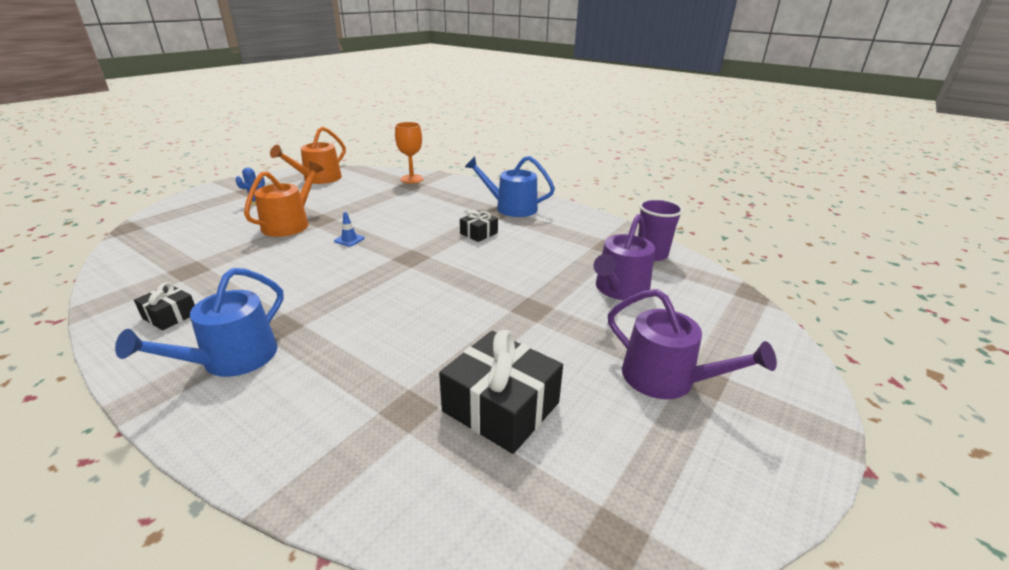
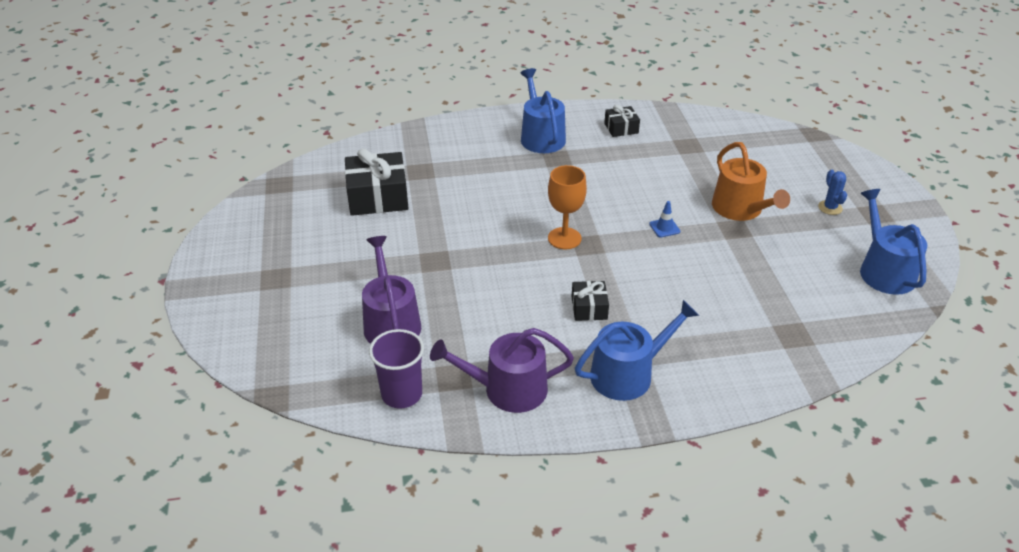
camera: 135 degrees right, 10 degrees up
(318, 179) = (883, 270): orange watering can -> blue watering can
(412, 179) = (818, 345): orange goblet -> orange goblet (564, 238)
(667, 379) = (299, 265): purple watering can -> purple watering can (507, 389)

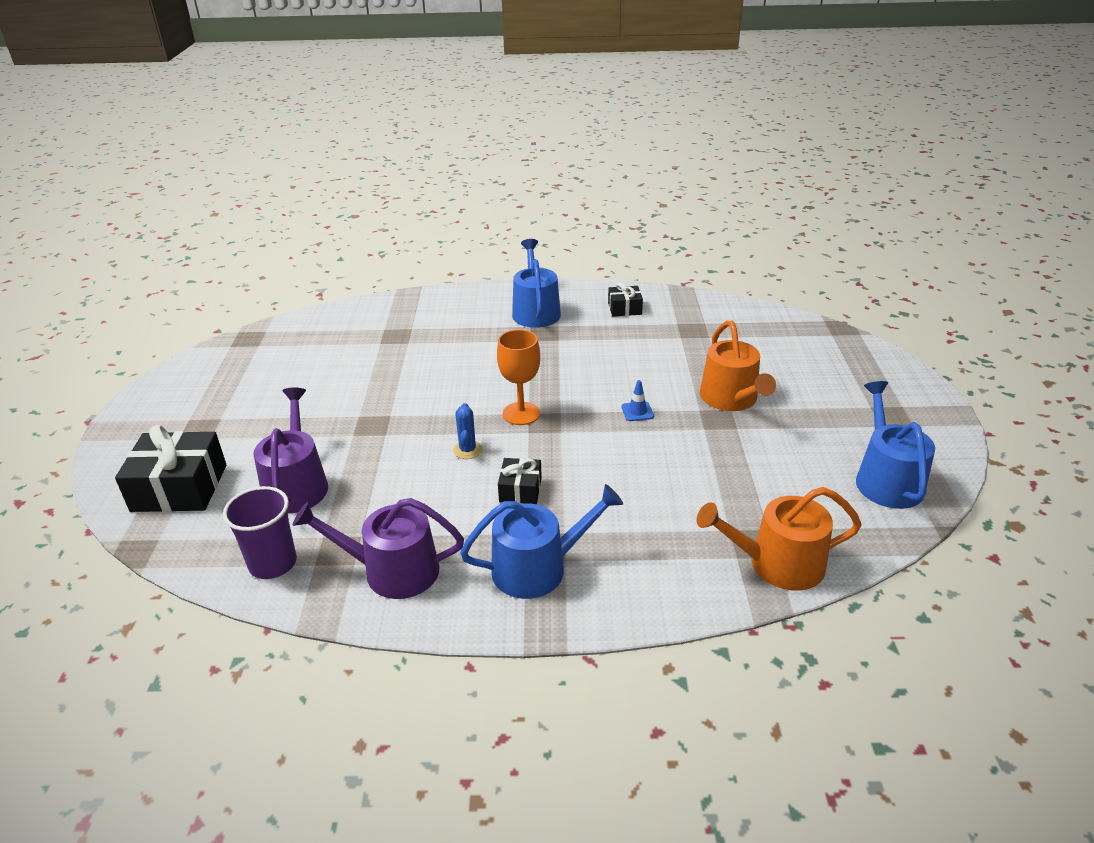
camera: 10 degrees right, 5 degrees down
(378, 197) = (341, 357): black gift -> black gift (179, 488)
(817, 350) = (777, 564): none -> orange watering can
(830, 208) = (838, 405): blue cactus -> blue cactus (467, 450)

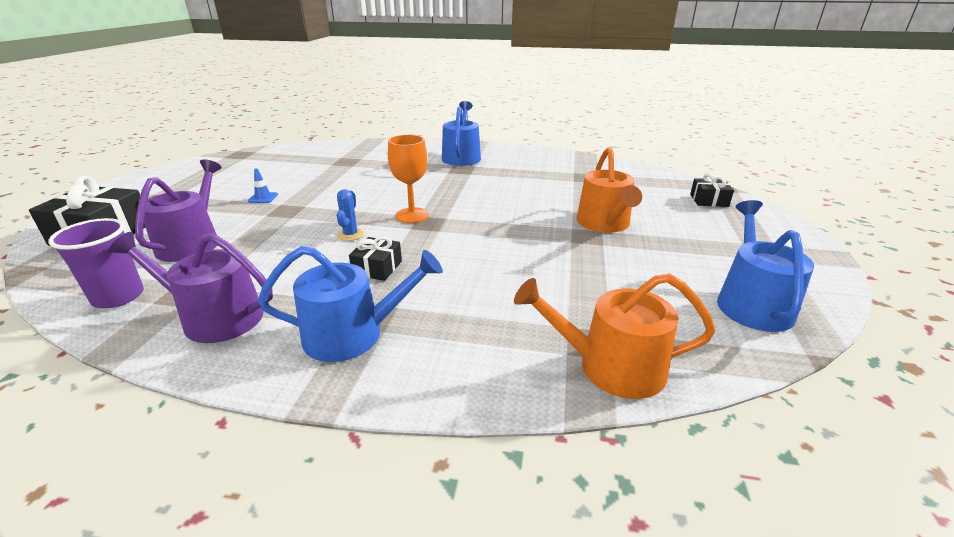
camera: 10 degrees right, 5 degrees down
(624, 308) = (534, 161): black gift -> black gift (709, 200)
(637, 411) = (514, 224): blue traffic cone -> blue traffic cone (263, 198)

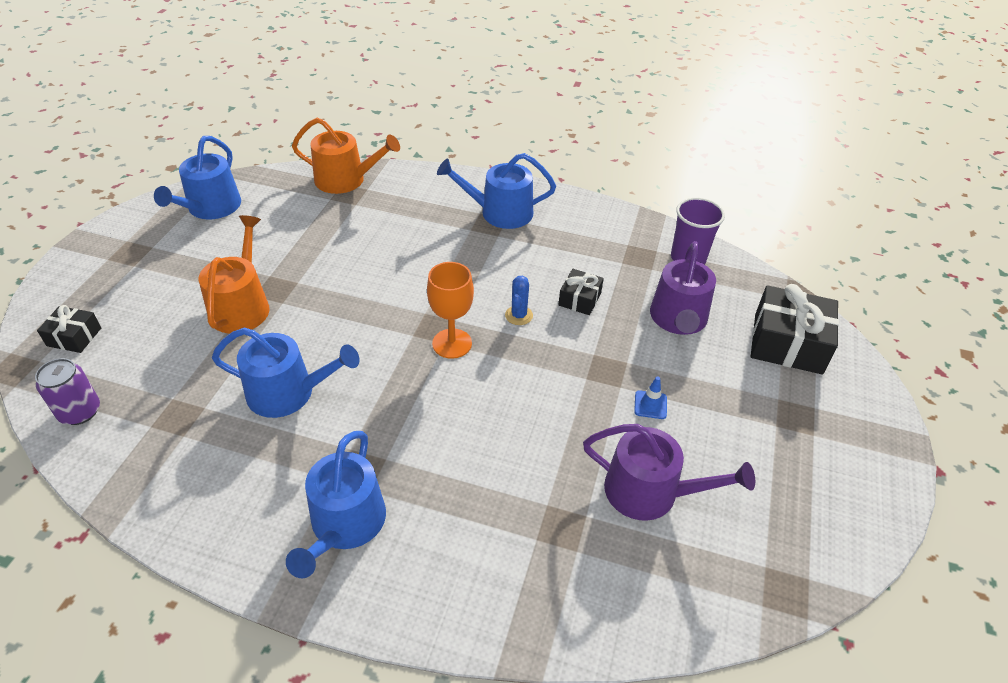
camera: 175 degrees left, 15 degrees up
(214, 317) = (601, 233): purple watering can -> purple watering can (650, 492)
(377, 268) = (487, 267): black gift -> black gift (579, 299)
(524, 188) = (289, 392): none -> blue watering can
(647, 175) = (80, 412): none -> purple can

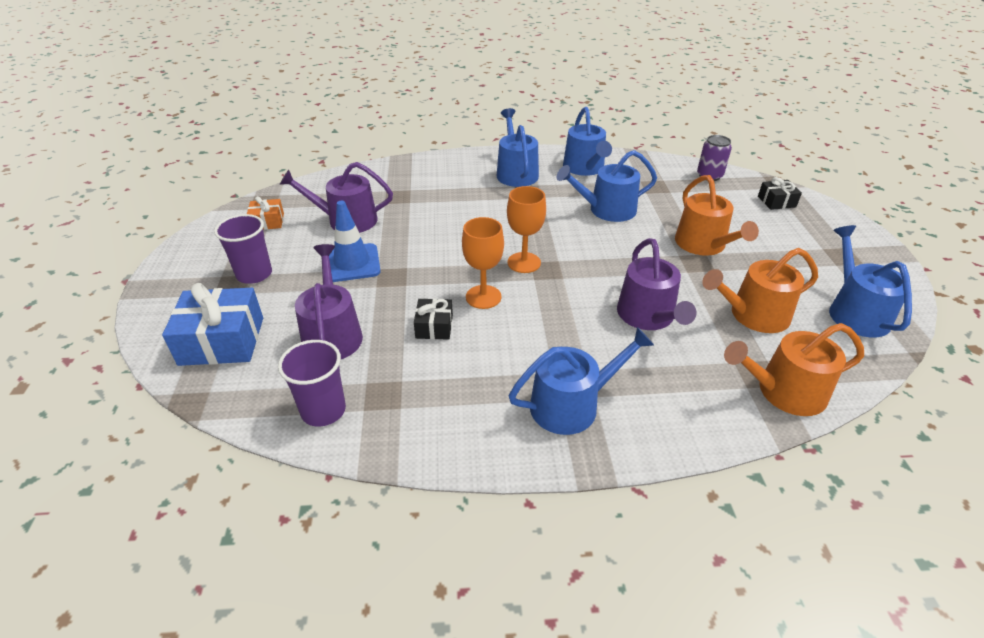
camera: 160 degrees right, 5 degrees down
(229, 496) = (585, 168): none -> blue watering can
(294, 229) = (753, 315): none -> orange watering can
(382, 253) = (648, 316): none -> purple watering can
(519, 315) = (483, 297): blue cactus -> orange goblet
(650, 405) = (352, 263): blue traffic cone -> blue traffic cone, size x2.11
(771, 424) = (254, 274): none -> purple cup
(771, 529) = (267, 222): none -> orange gift
(787, 343) = (222, 341): black gift -> blue gift

